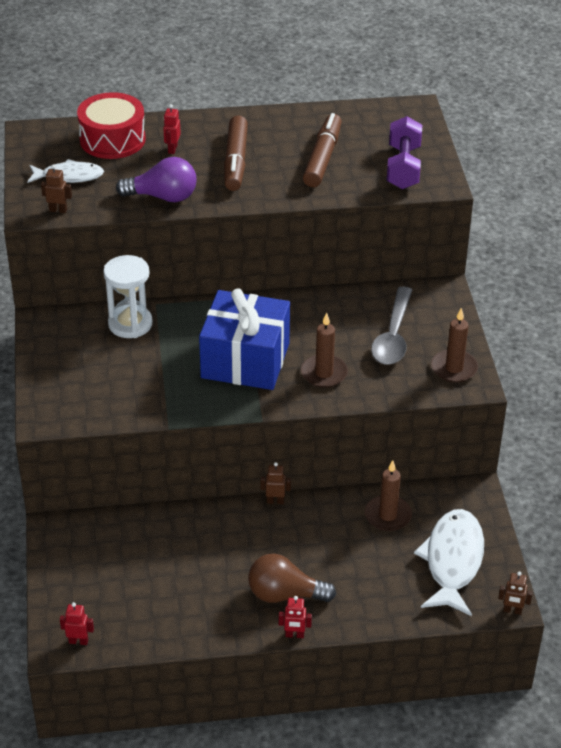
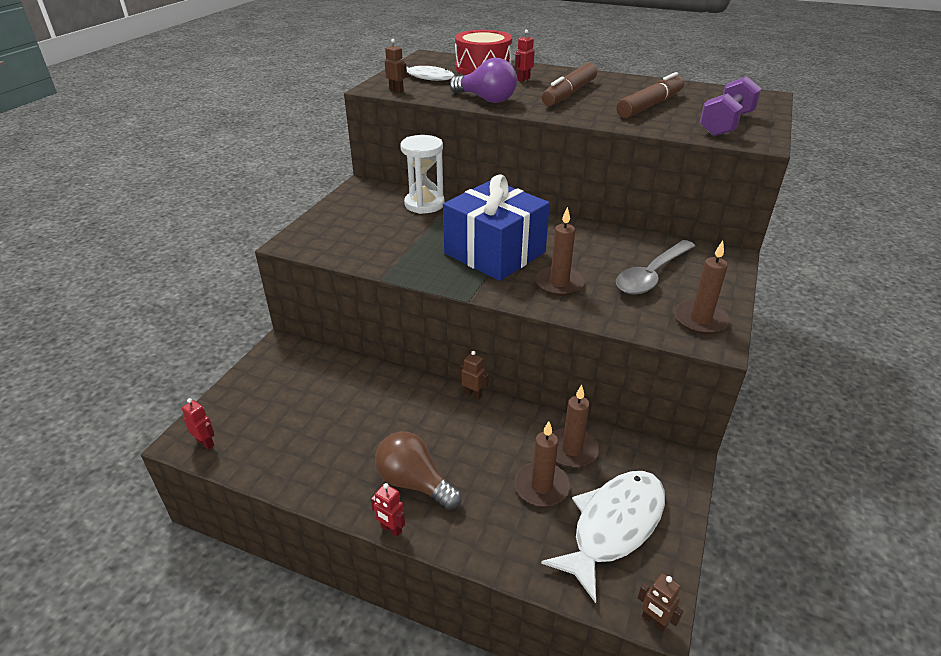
camera: 30 degrees right, 5 degrees down
(383, 554) = (541, 486): none -> brown candle

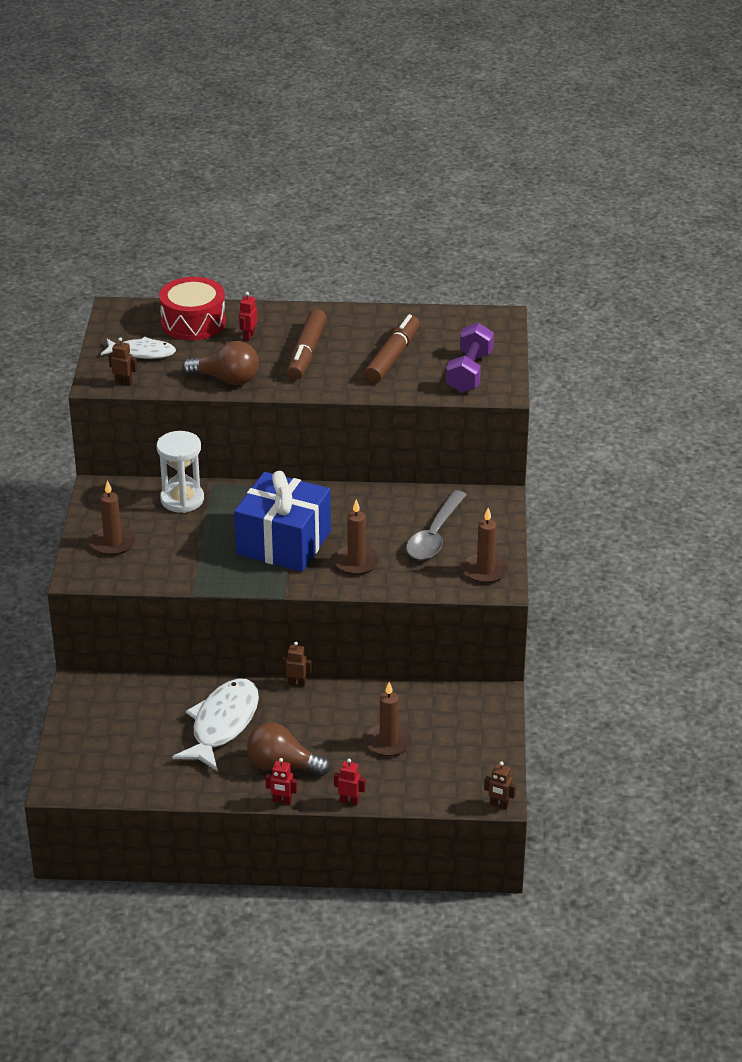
camera: 20 degrees left, 0 degrees up
(206, 443) = (78, 783): red robot -> red robot (349, 801)
(486, 99) = (226, 379): purple light bulb -> brown light bulb
(572, 450) = (403, 708): brown candle -> brown candle (113, 543)
(614, 526) = (454, 755): white fish -> white fish (222, 724)

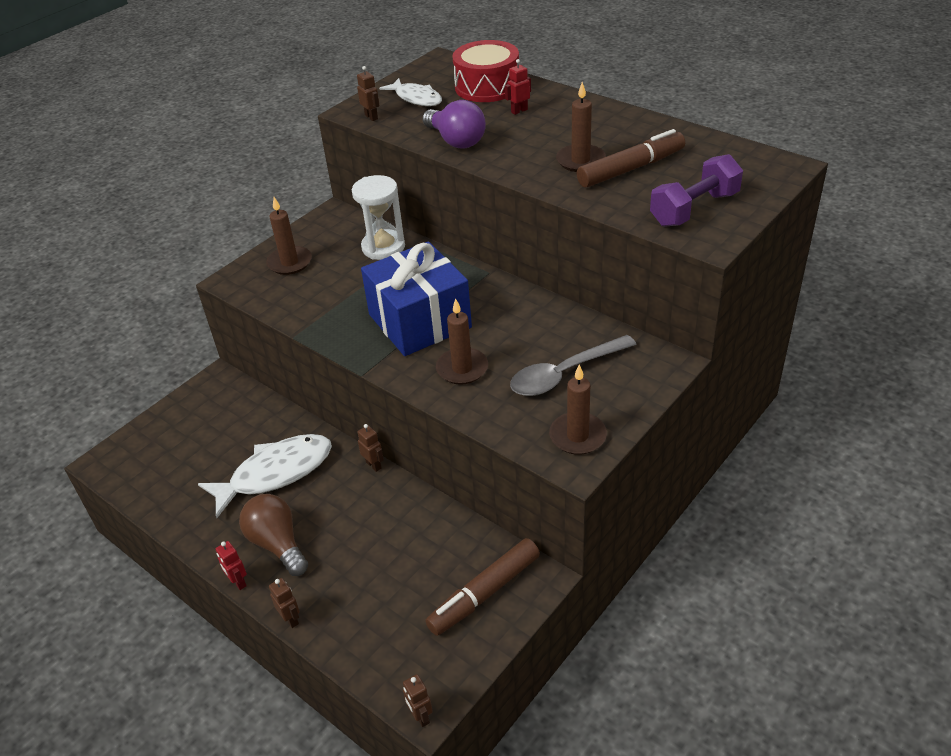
camera: 40 degrees right, 5 degrees up
(226, 379) = (456, 141): brown light bulb -> purple light bulb
(306, 352) = (553, 140): brown marker -> brown marker (484, 593)
(349, 801) = (291, 619): red robot -> brown robot
(388, 742) = (389, 572): brown candle -> brown candle (580, 161)

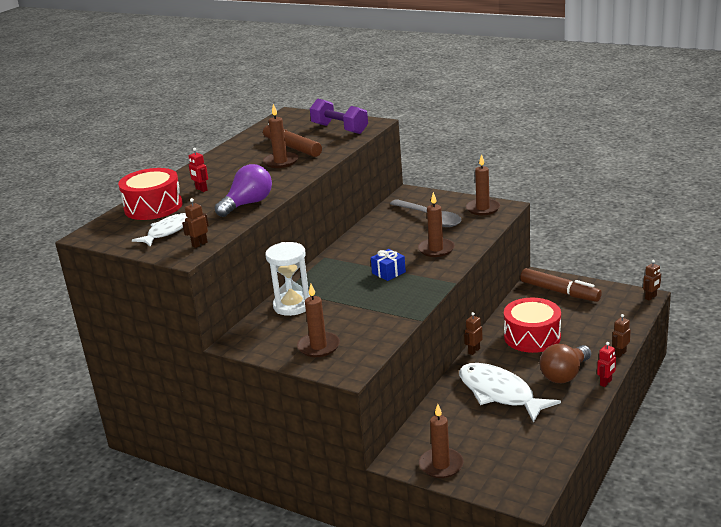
camera: 100 degrees left, 15 degrees down
(190, 408) = (441, 465): none -> brown candle
(378, 530) = (532, 337): none -> red drum
(420, 321) = (388, 272): blue gift -> blue gift, size x0.40

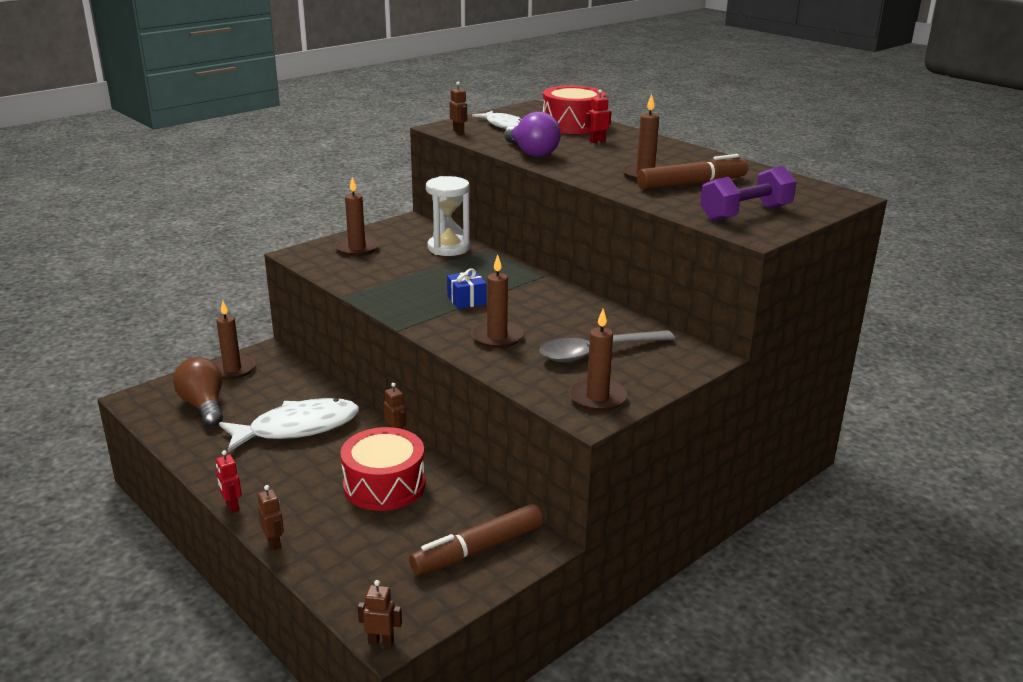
camera: 105 degrees right, 0 degrees up
(565, 375) = (281, 482): brown light bulb -> brown light bulb (204, 406)
(651, 297) = (381, 642): brown robot -> brown robot turned 120 degrees clockwise

